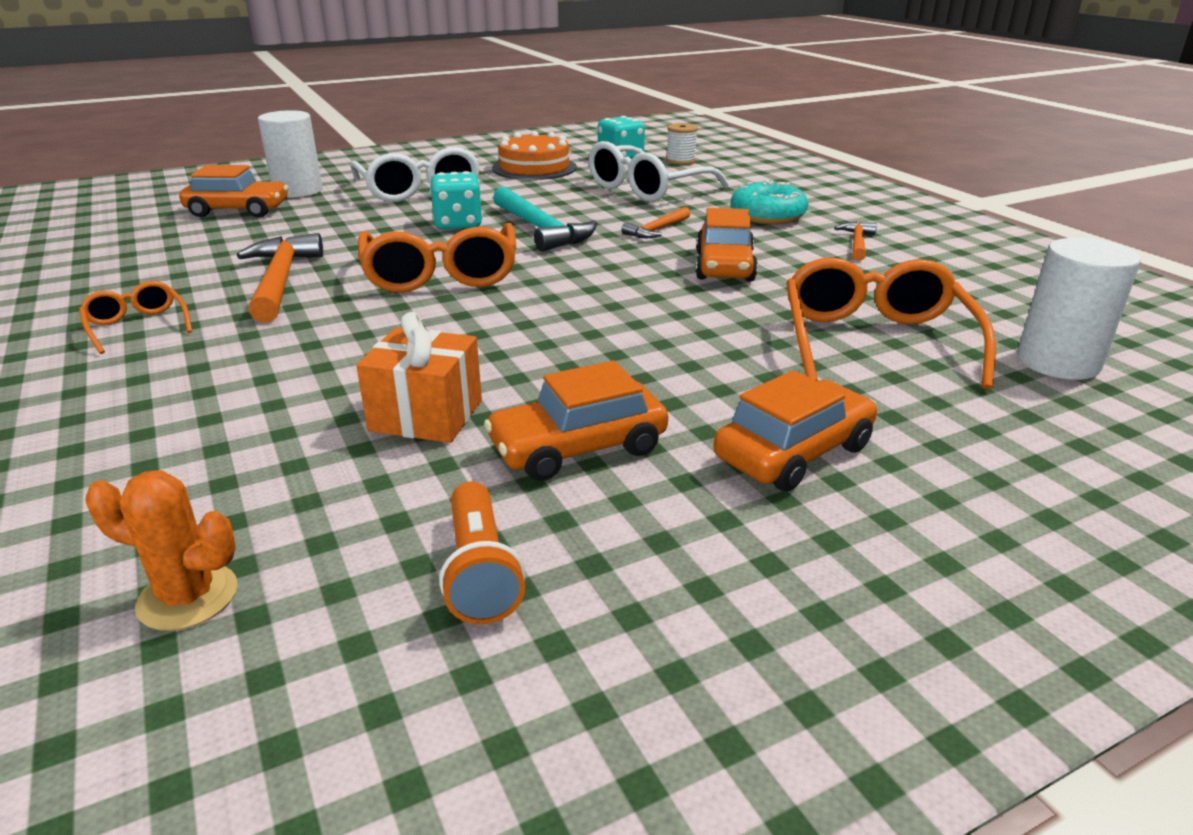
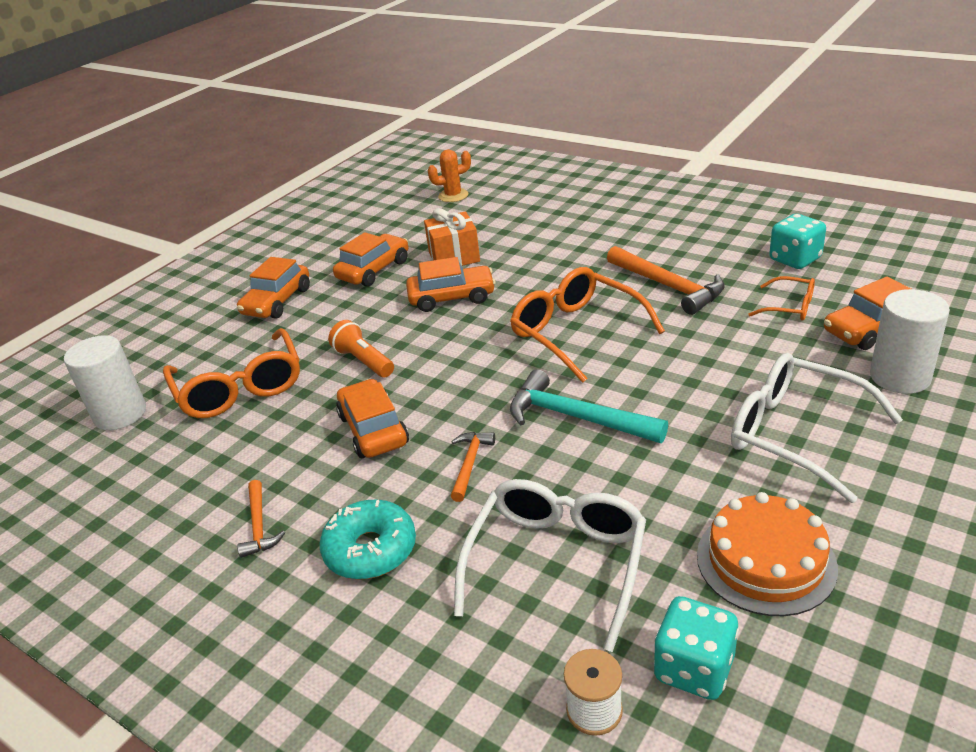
camera: 155 degrees right, 5 degrees up
(138, 326) = (672, 236): orange glasses -> orange glasses (788, 307)
(458, 224) = (658, 393): turquoise dice -> turquoise dice (795, 259)
(480, 571) = (373, 228): orange flashlight -> orange flashlight (363, 361)
(513, 353) = (452, 297): none -> orange car

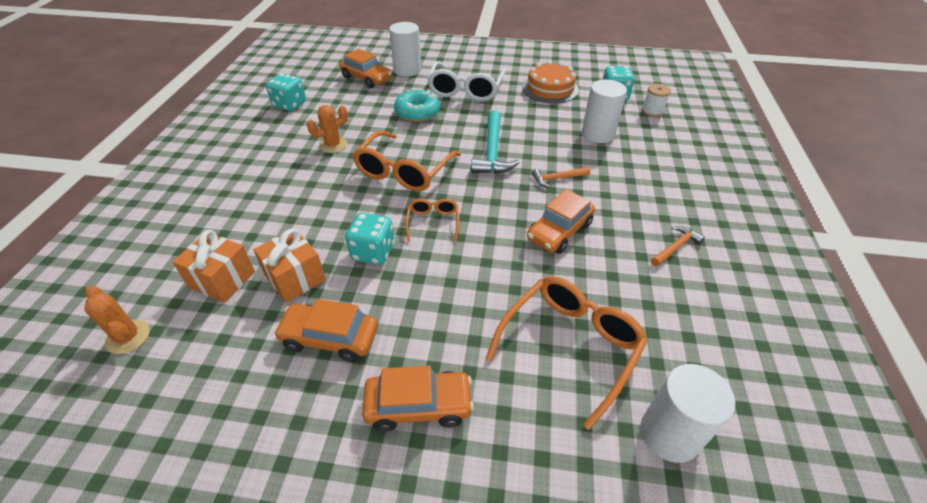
camera: 120 degrees left, 10 degrees up
(363, 361) = (489, 272): orange flashlight -> none
(370, 550) = (645, 193): turquoise donut -> turquoise donut (417, 113)
(452, 297) = (373, 252): orange car -> turquoise dice
(481, 226) = (222, 279): none -> orange gift
(556, 564) = (598, 134): white glasses -> white cylinder
(668, 286) = (333, 145): orange hammer -> orange cactus
(788, 307) = (349, 101): orange glasses -> orange glasses (433, 223)

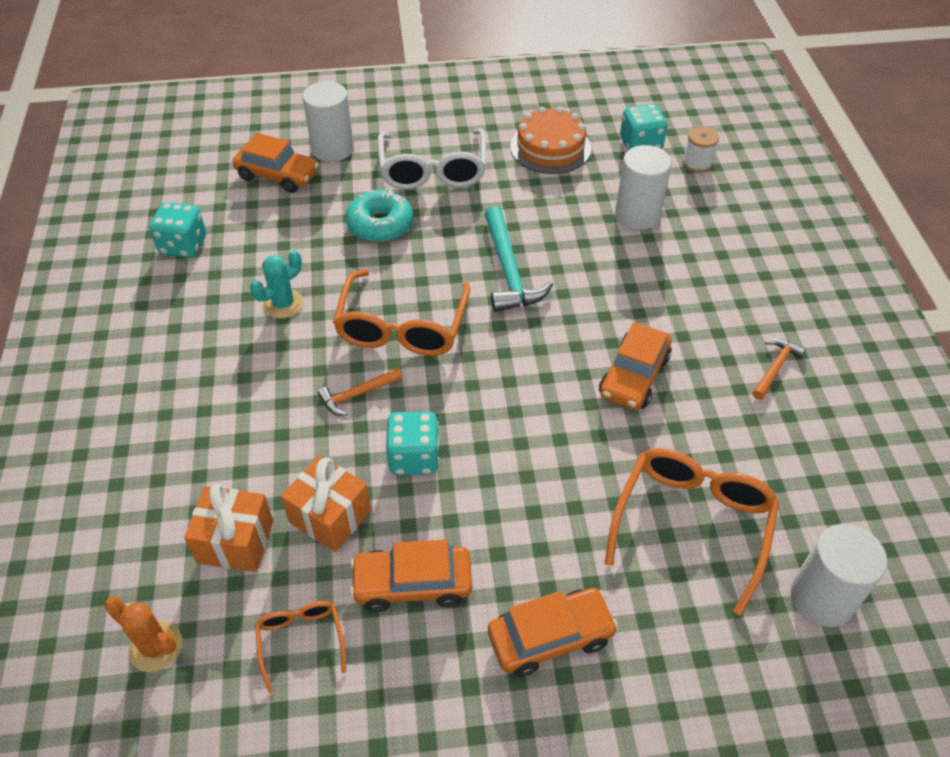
camera: 15 degrees left, 5 degrees up
(333, 145) = (283, 304): orange cactus -> turquoise cactus
(433, 223) = (473, 398): orange glasses -> orange glasses (301, 641)
(557, 178) = (607, 297): orange hammer -> orange hammer (357, 394)

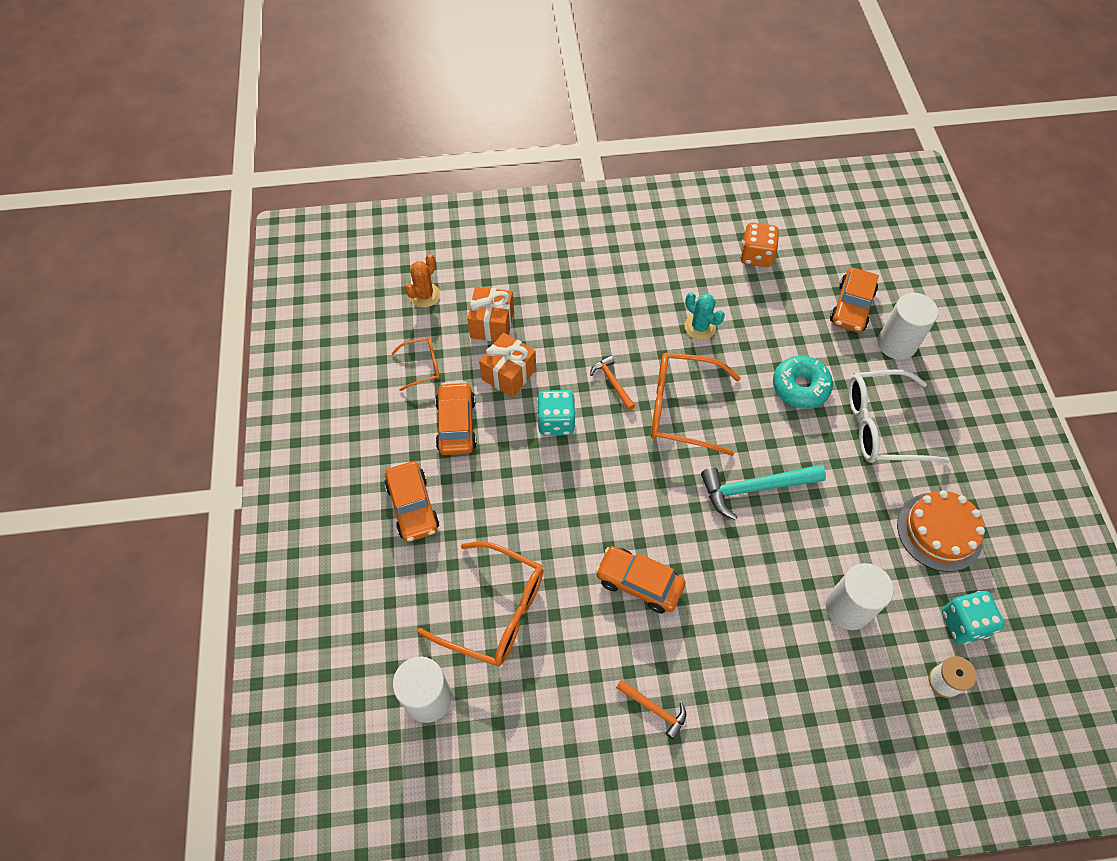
camera: 90 degrees right, 10 degrees up
(183, 245) = (756, 256): turquoise dice -> orange dice

